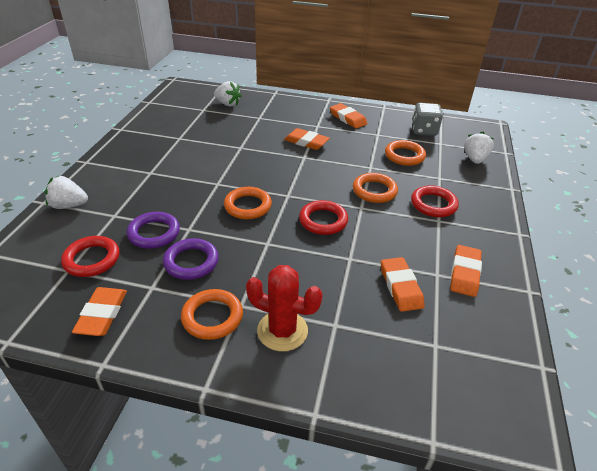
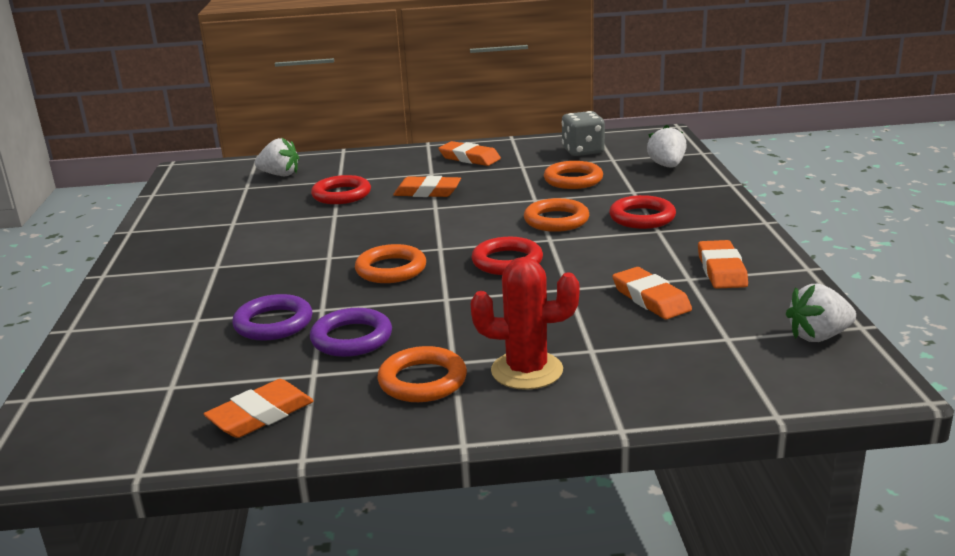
camera: 15 degrees left, 15 degrees down
(69, 205) = (115, 324): white strawberry -> white strawberry (818, 336)
(92, 259) = (199, 368): red ring -> red ring (341, 195)
(102, 314) = (261, 415): orange eraser -> orange eraser turned 60 degrees clockwise

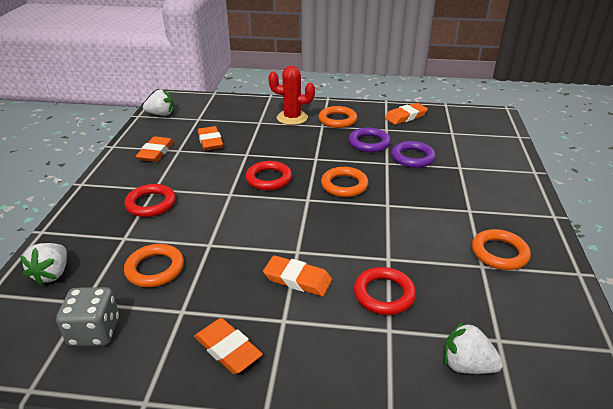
camera: 170 degrees left, 10 degrees up
(556, 220) = (212, 213): orange ring -> orange ring (499, 253)

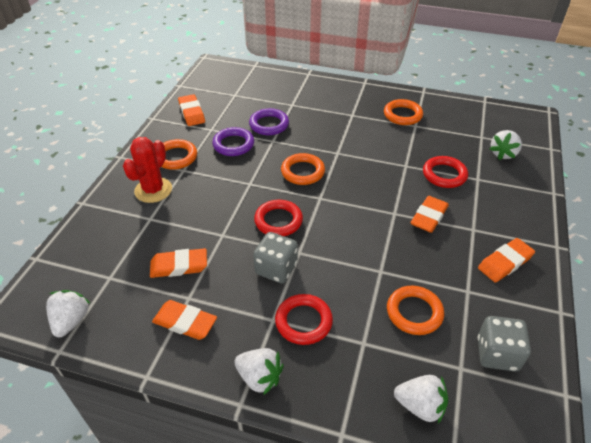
camera: 80 degrees left, 10 degrees up
(101, 189) = (259, 377): none -> white strawberry
(209, 184) = (276, 269): none -> grey dice

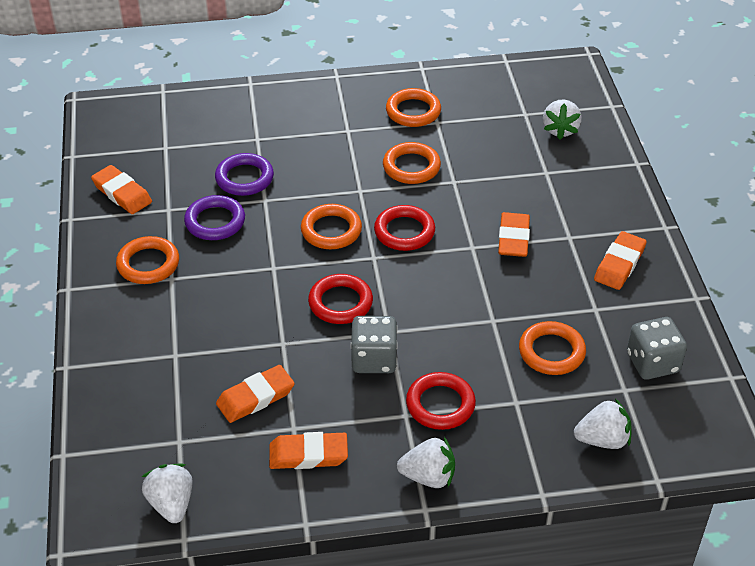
camera: 25 degrees left, 0 degrees up
(153, 190) = (151, 318): red cactus -> none
(381, 148) = (411, 167): none -> orange ring
(444, 175) = (505, 179): red ring -> red ring (404, 232)

